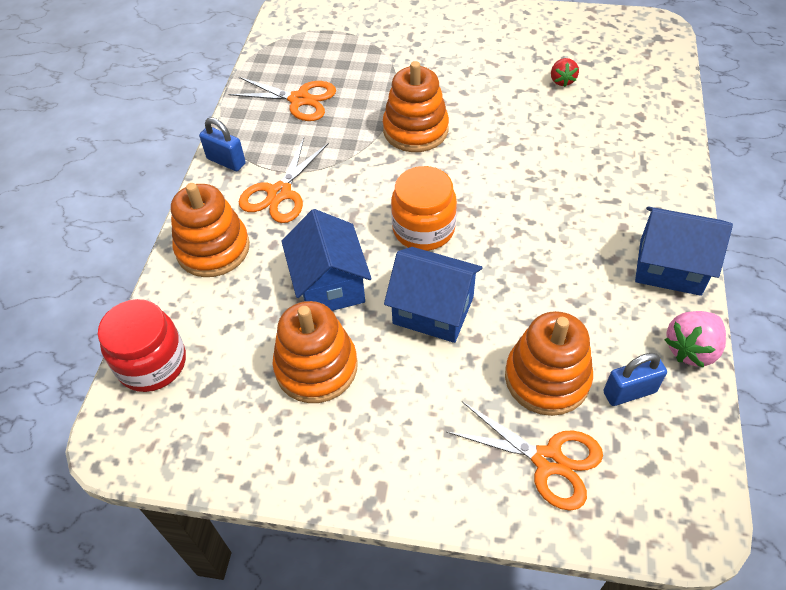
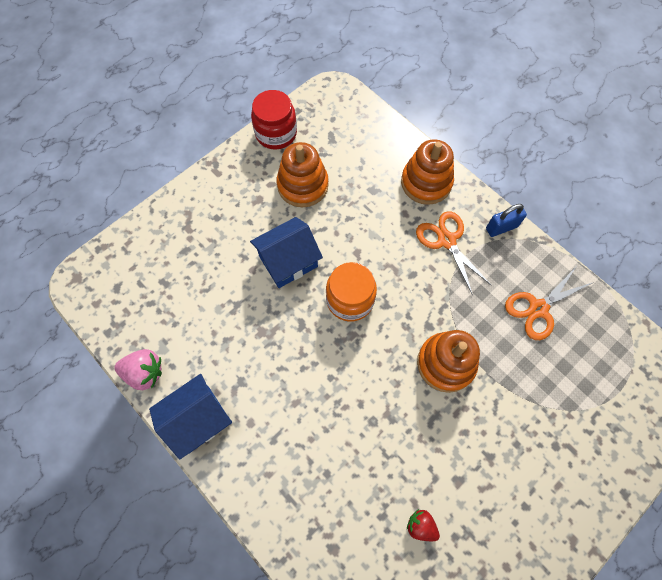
camera: 125 degrees right, 15 degrees up
(152, 363) = (367, 121): red jar -> red jar (276, 133)
(329, 285) = (350, 223): blue house -> none
(547, 378) = (199, 283): orange stacking toy -> none
(548, 461) = (163, 247): orange scissors -> none
(629, 392) = (155, 315): blue padlock -> none
(691, 349) = (145, 372): pink strawberry -> pink strawberry turned 105 degrees clockwise

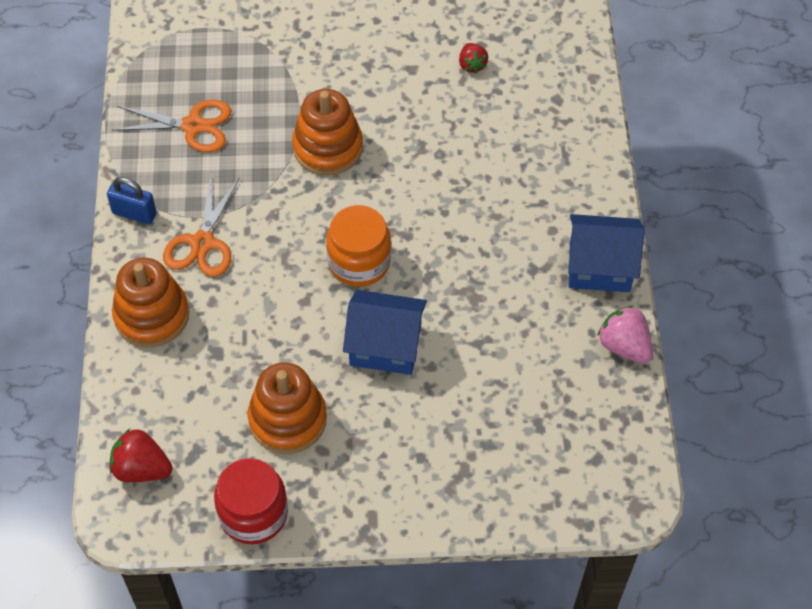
camera: 140 degrees left, 10 degrees down
(348, 114) = (141, 468): none -> red strawberry

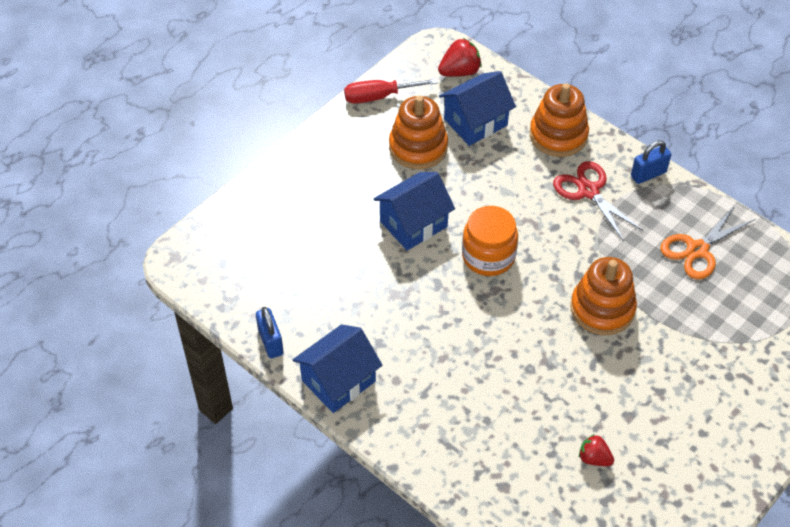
camera: 135 degrees right, 5 degrees down
(202, 243) = (588, 191): orange scissors -> red scissors
(203, 397) = (475, 122): none -> blue house
(253, 514) = (379, 96): red jar -> red screwdriver
(624, 346) = (270, 342): pink strawberry -> blue padlock

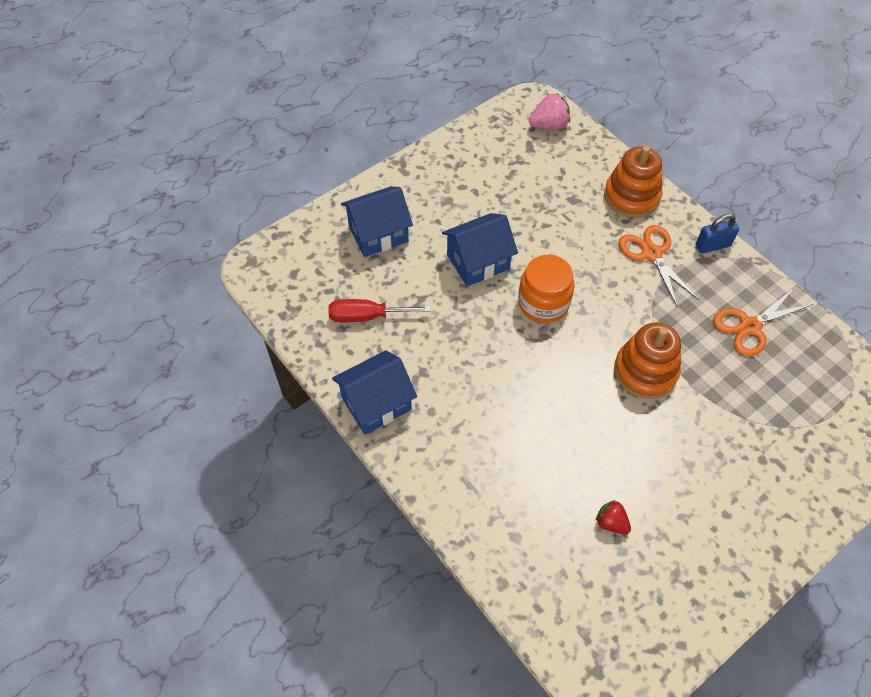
camera: 10 degrees right, 5 degrees up
(270, 342) = (321, 355): blue padlock -> none
(379, 96) = (469, 138): red screwdriver -> red screwdriver (367, 316)
(418, 147) = (496, 190): orange stacking toy -> none
(459, 72) = (549, 125): red strawberry -> pink strawberry
(475, 122) = (555, 174): blue house -> blue house (378, 234)
(588, 191) = (651, 254): red scissors -> orange scissors

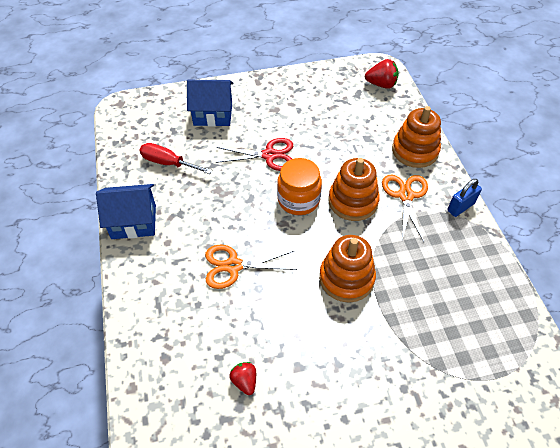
camera: 25 degrees right, 5 degrees down
(478, 262) = (269, 155): blue house -> red scissors
(549, 125) = (381, 84): pink strawberry -> red strawberry
(601, 282) = (353, 201): none -> orange stacking toy
(712, 245) = (460, 207): blue padlock -> blue padlock turned 45 degrees counterclockwise
(749, 326) = (456, 278): orange scissors -> orange scissors (233, 266)

